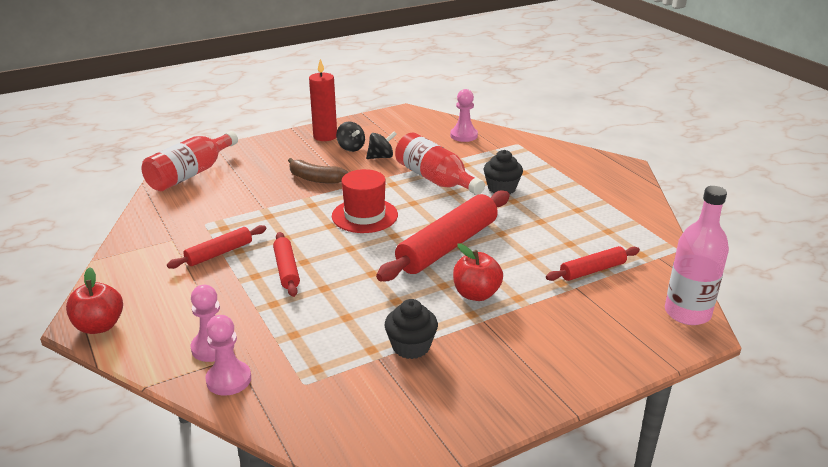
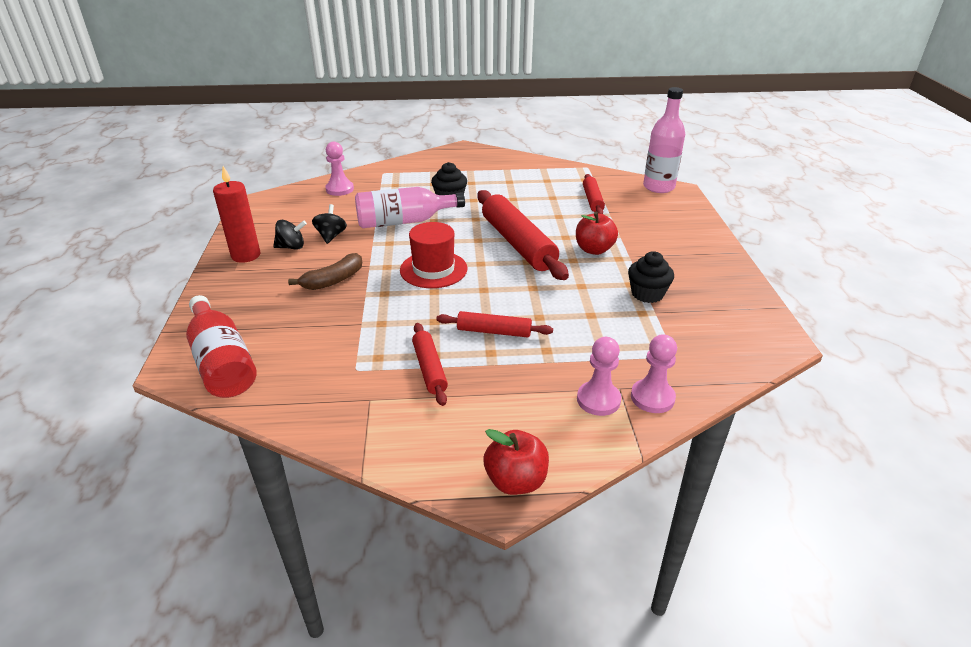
camera: 65 degrees left, 5 degrees up
(435, 179) = (404, 221): red bottle -> pink bottle

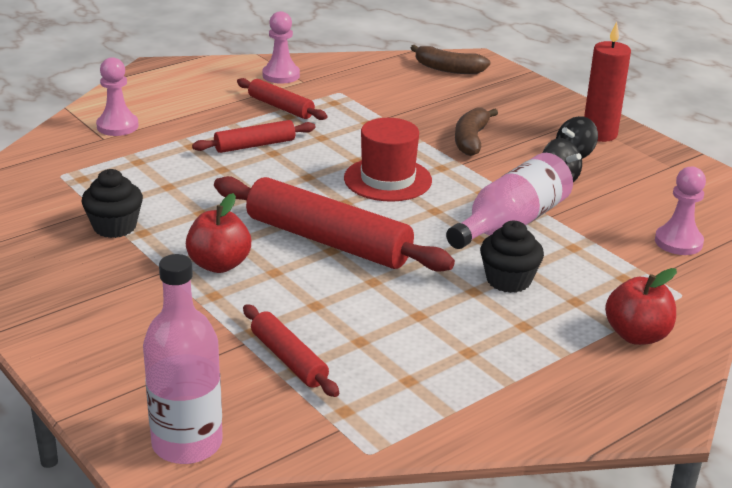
camera: 145 degrees right, 5 degrees down
(222, 362) = (448, 69): red bottle -> brown banana
(516, 481) = (150, 75): red apple -> red apple (637, 335)
(652, 397) = (69, 139): pink pawn -> pink pawn (281, 75)

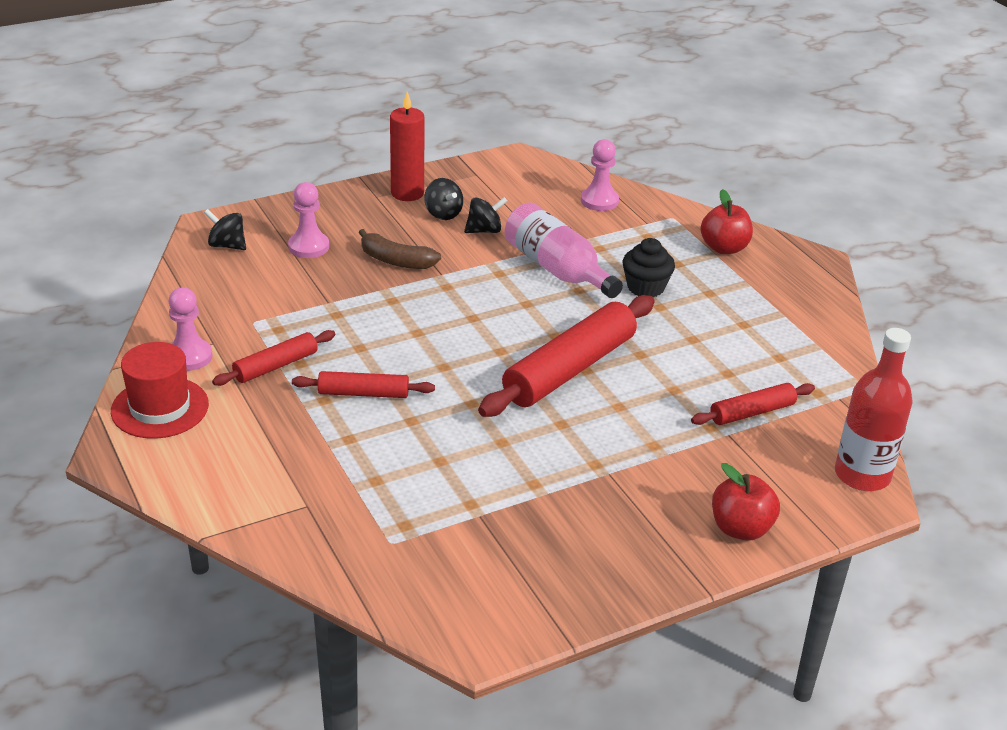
camera: 80 degrees left, 5 degrees up
(115, 227) = (519, 503): black cupcake -> none
(117, 126) = (278, 492): pink pawn -> pink pawn (308, 247)
(187, 443) = (862, 475): pink bottle -> red bottle
(219, 264) = (602, 438): red apple -> red apple (741, 529)
(255, 145) = (363, 393): red rolling pin -> red rolling pin turned 75 degrees counterclockwise
(387, 179) = (462, 320): red hat -> red hat (160, 408)
(448, 69) = (227, 245): brown banana -> black spinning top

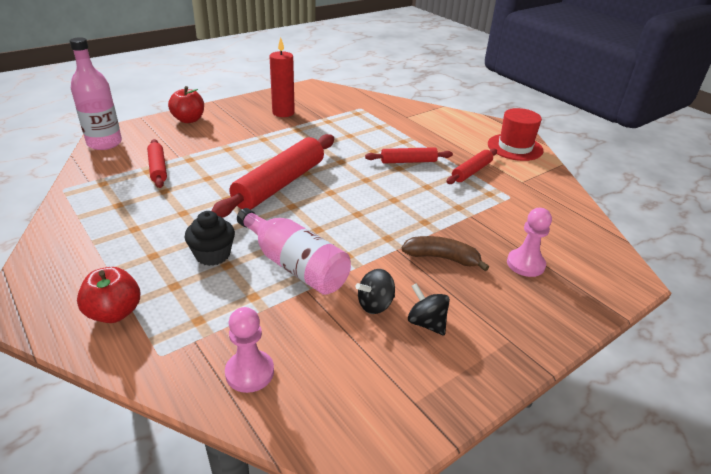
camera: 170 degrees right, 0 degrees up
(189, 357) = (527, 172): pink pawn -> none
(227, 245) = (592, 257): black spinning top -> none
(407, 193) = (480, 351): red candle -> red candle (283, 113)
(752, 412) = (157, 168): red rolling pin -> red rolling pin turned 75 degrees counterclockwise
(862, 475) = (104, 143): red bottle -> pink bottle

